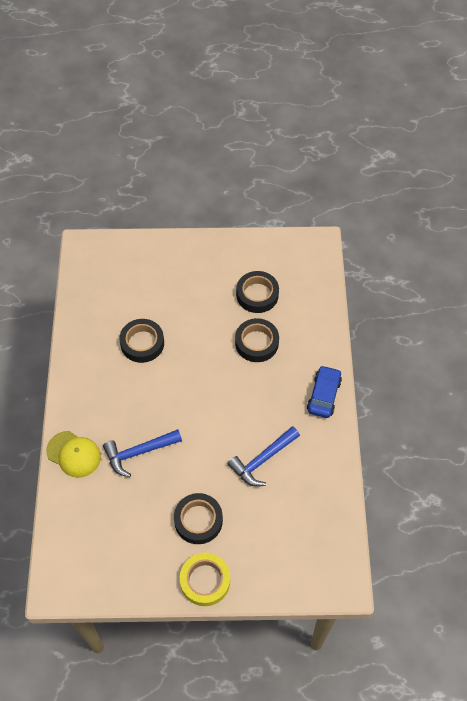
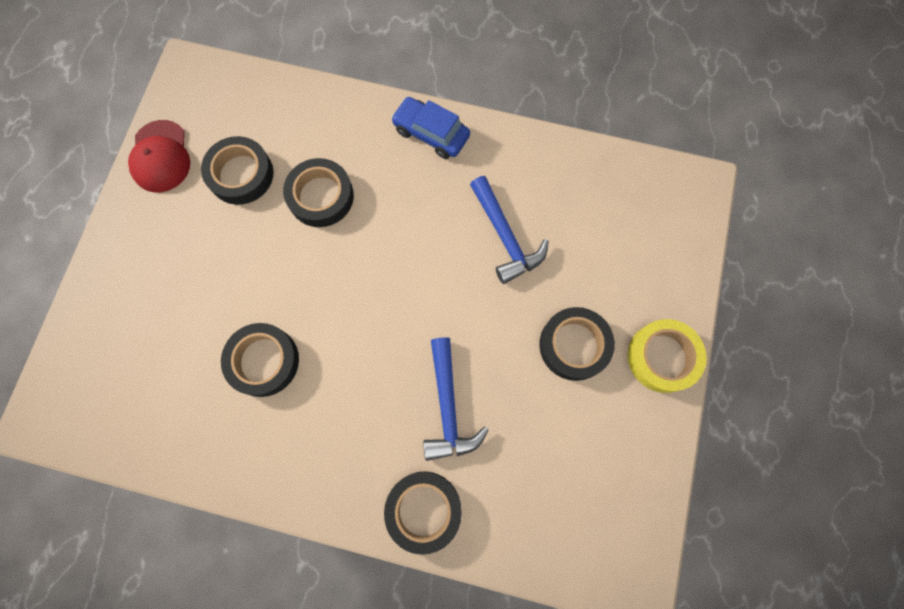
camera: 75 degrees left, 15 degrees up
(74, 454) = (423, 510): yellow cap -> black tape
(255, 249) = (161, 157): none -> red cap

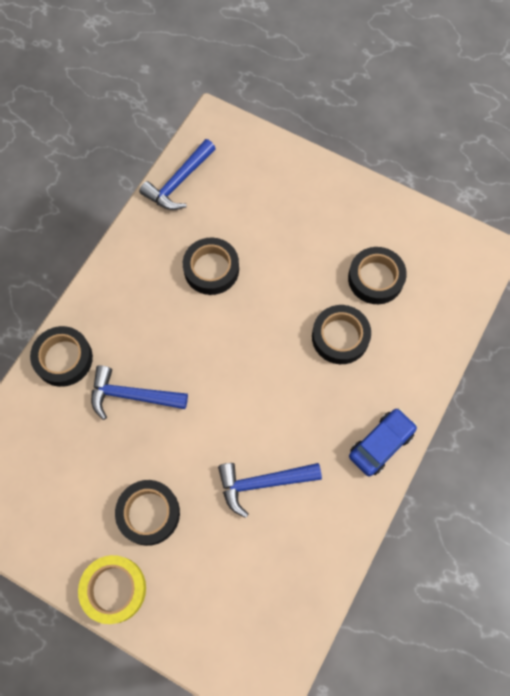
camera: 105 degrees right, 5 degrees down
(143, 440) = (178, 182): none -> blue hammer
(161, 157) = (406, 221): red cap -> none

